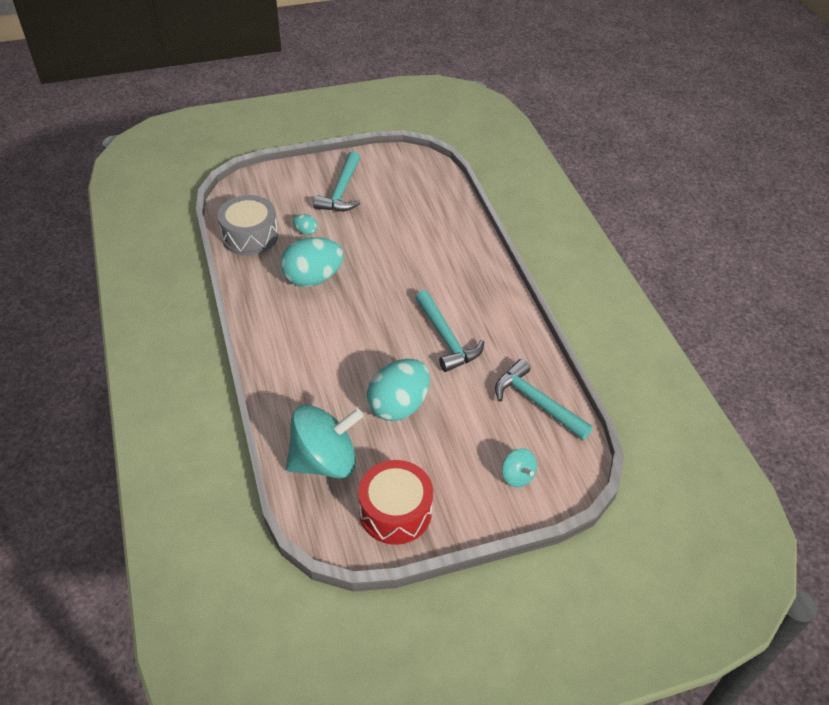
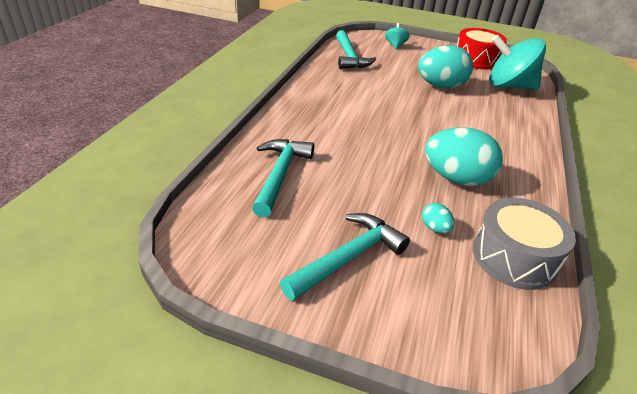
camera: 145 degrees left, 10 degrees down
(446, 338) = (372, 98): turquoise hammer -> turquoise hammer (280, 175)

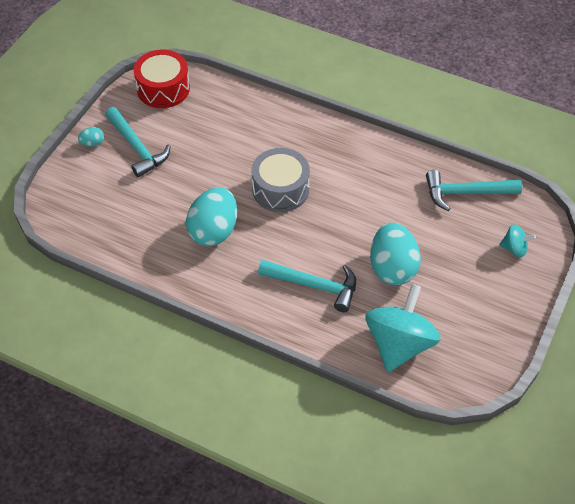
camera: 100 degrees right, 15 degrees up
(280, 175) = (229, 119): turquoise hammer -> turquoise hammer (314, 286)
(435, 228) = (156, 200): turquoise egg -> turquoise egg (92, 143)
(476, 59) = (480, 334): red drum -> red drum (163, 89)
(514, 257) = (119, 238): grey drum -> grey drum (280, 189)

